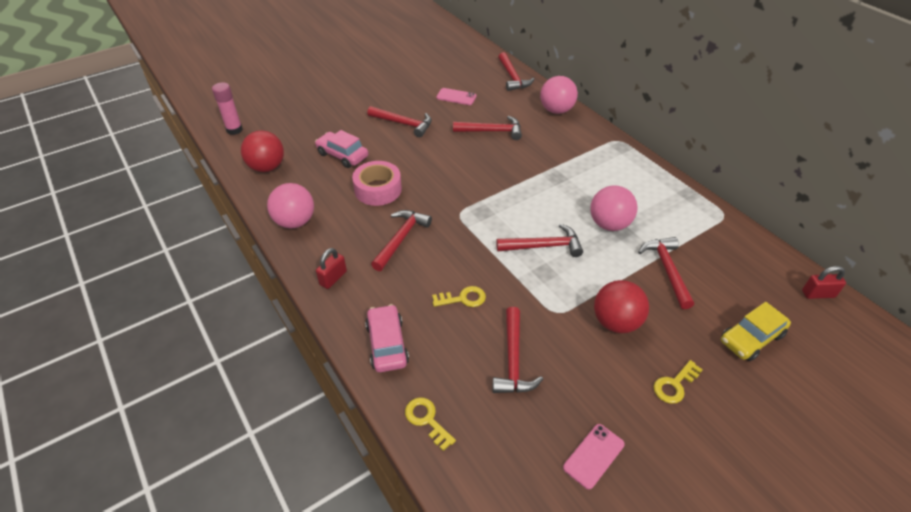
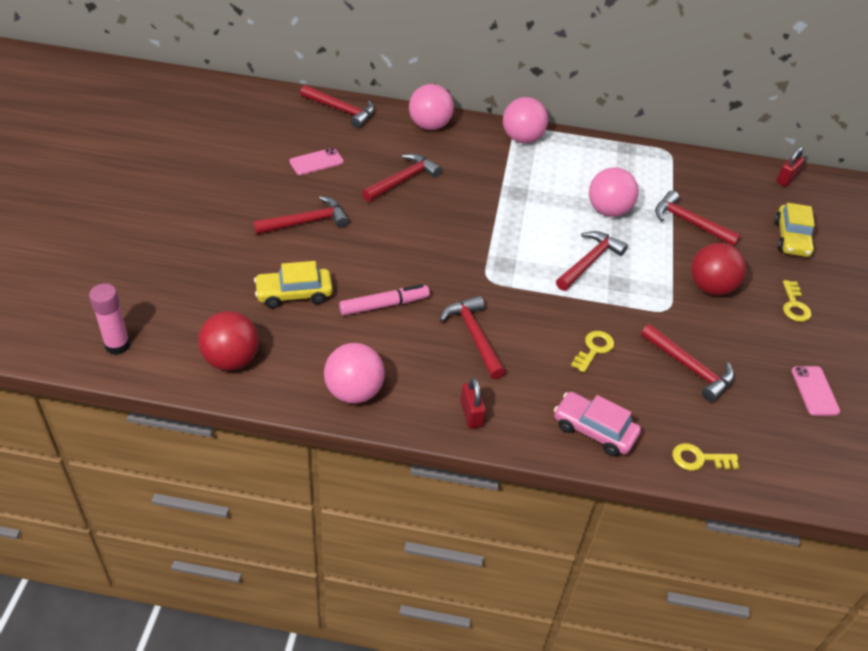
camera: 50 degrees left, 0 degrees up
(342, 155) = (294, 294): pink car -> yellow car
(378, 189) = (384, 305): pink tape -> pink marker
(611, 148) = (522, 138): none -> pink ball

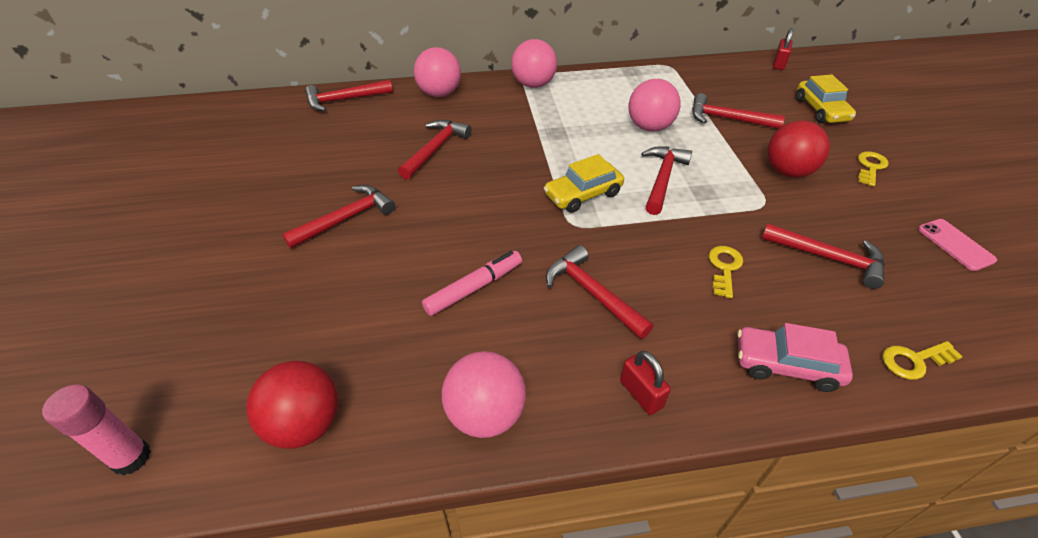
camera: 15 degrees left, 0 degrees up
(294, 294) = (361, 307): yellow car -> yellow car (583, 194)
(316, 162) = (335, 154): pink phone -> none
(341, 110) = (344, 100): red hammer -> red hammer turned 150 degrees clockwise
(794, 305) = (870, 167): yellow key -> yellow key turned 135 degrees counterclockwise

